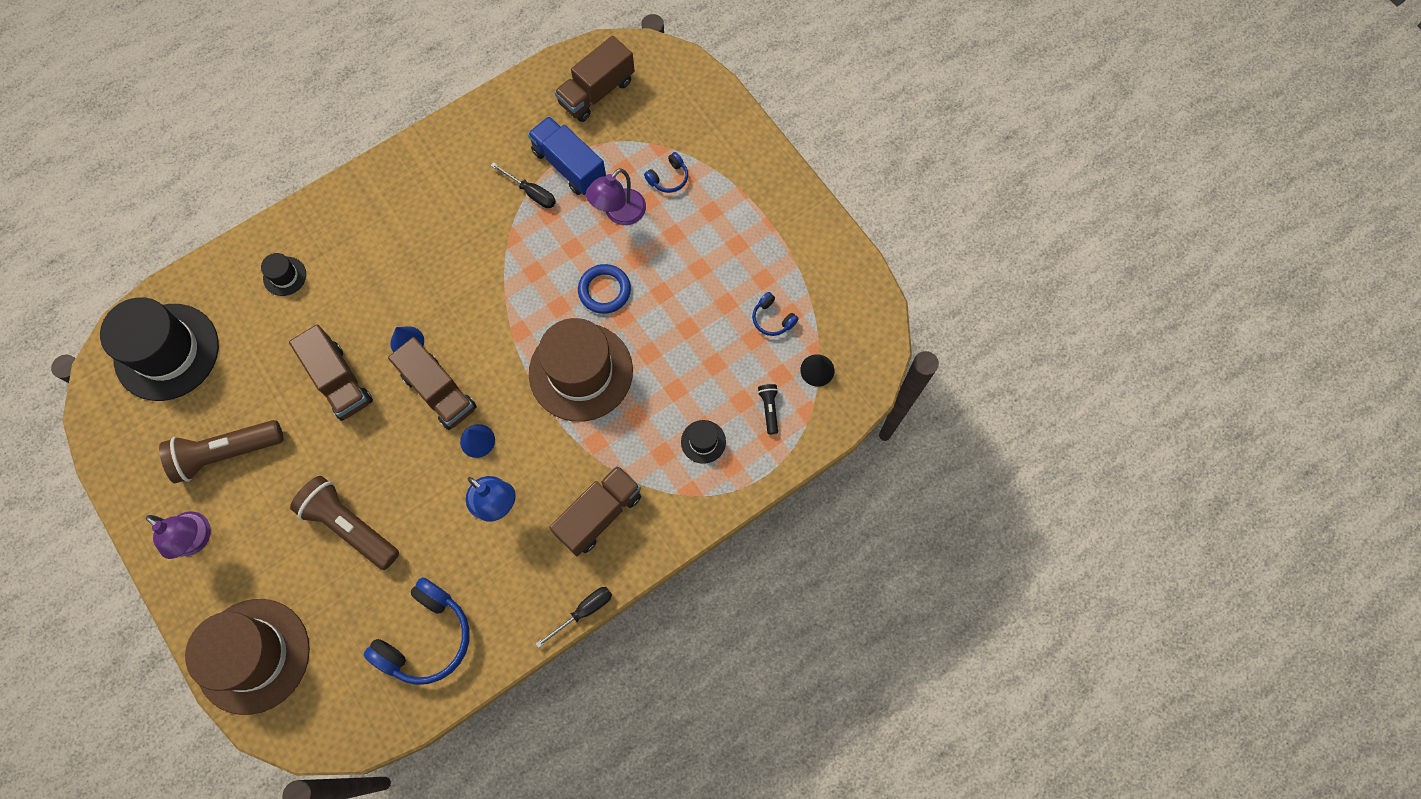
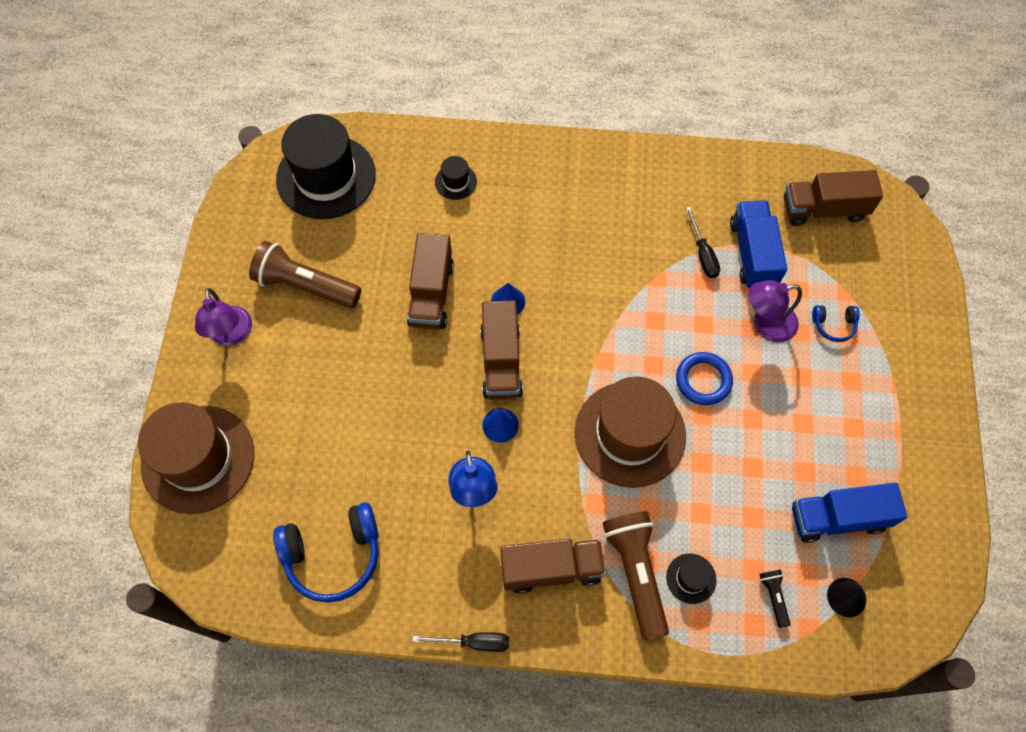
camera: 40 degrees right, 5 degrees down
(350, 526) = (348, 415): brown flashlight -> brown flashlight (635, 573)
(769, 409) = (773, 597): black flashlight -> black flashlight turned 45 degrees counterclockwise
(772, 319) = (838, 518): blue headphones -> blue truck

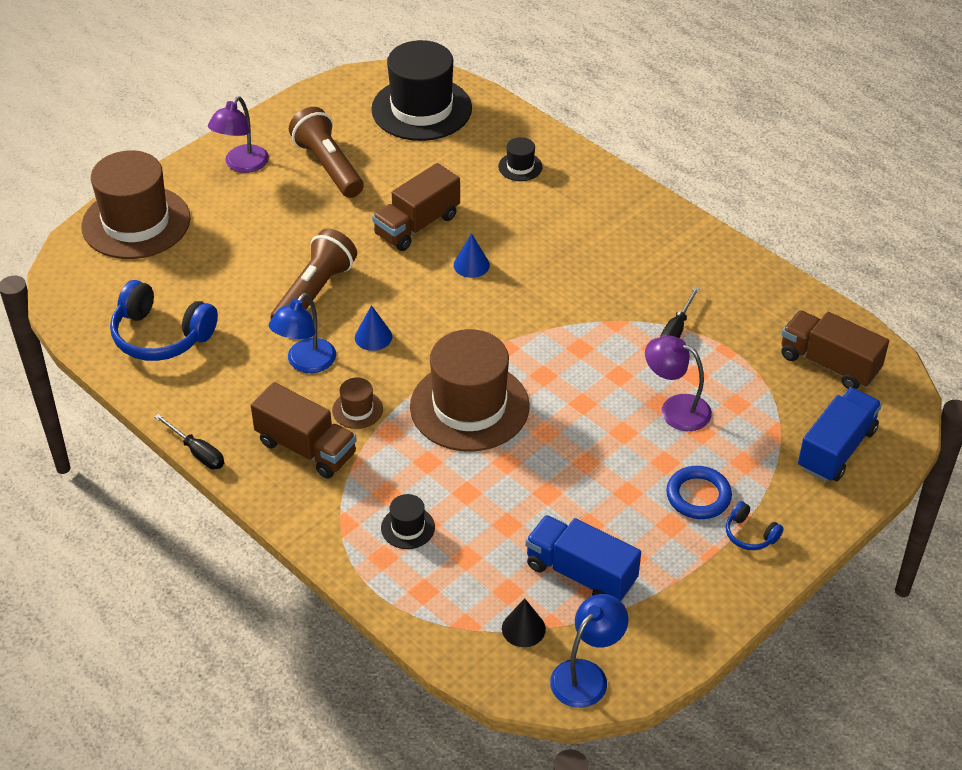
camera: 40 degrees right, 20 degrees down
(501, 361) = (421, 298): brown truck -> none
(554, 502) = (357, 410): none -> brown hat
(635, 573) = (367, 494): brown flashlight -> brown flashlight (314, 293)
(703, 380) = (574, 411): blue ring -> blue ring (698, 496)
(752, 254) = (722, 355): blue truck -> blue truck (836, 449)
(773, 597) = (461, 585): black flashlight -> none
(833, 325) = (739, 446): blue headphones -> blue headphones (750, 534)
(919, 599) = (586, 675): none -> blue lamp

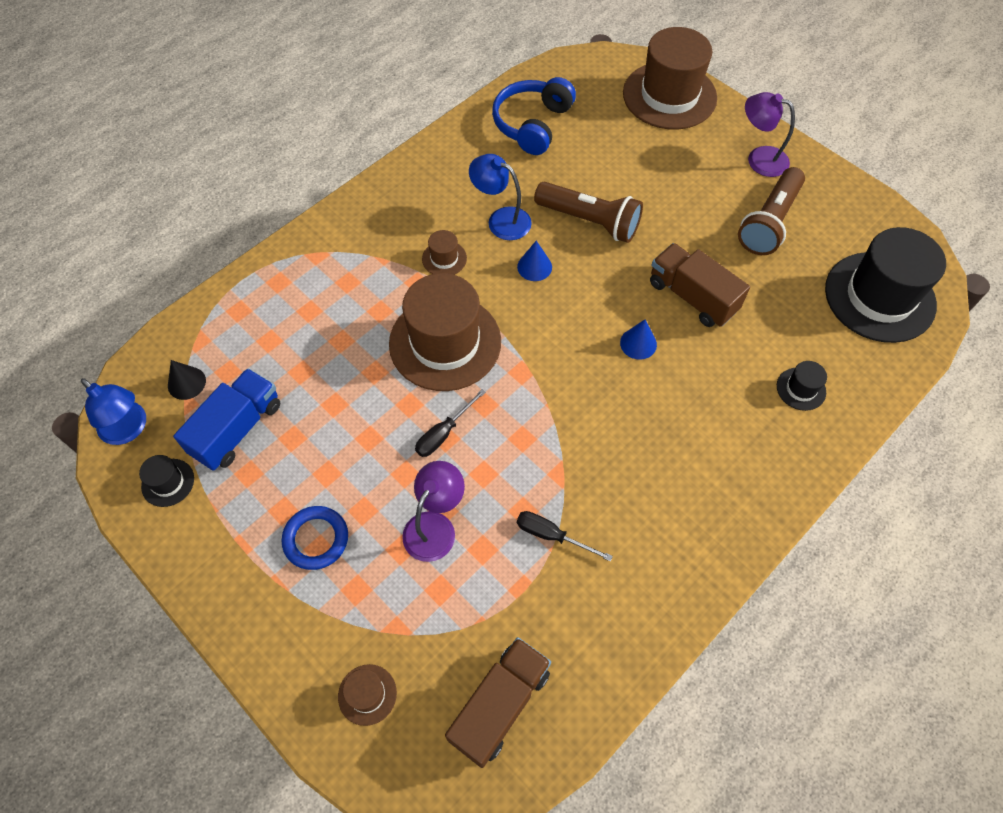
camera: 90 degrees right, 15 degrees up
(197, 452) = (402, 157): black screwdriver -> black screwdriver (443, 433)
(306, 448) = (402, 225): brown truck -> none
(328, 166) = (769, 222): brown flashlight -> brown flashlight turned 150 degrees clockwise
(408, 527) = (307, 298): black hat -> black hat (168, 482)
(750, 534) = (261, 585): blue headphones -> none
(836, 449) = (367, 694): blue truck -> brown hat

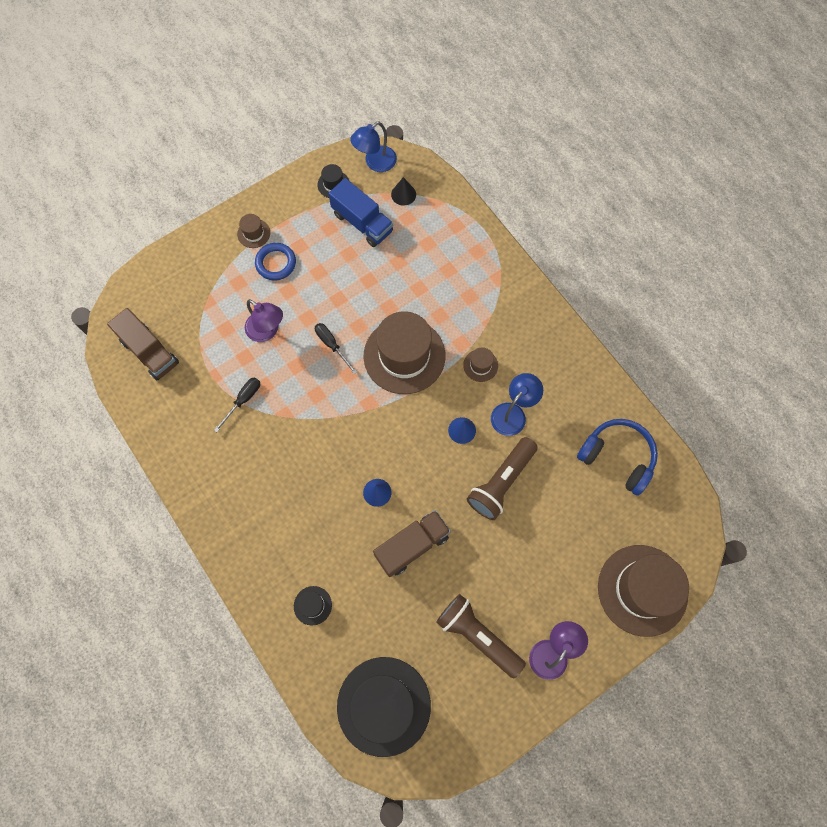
camera: 100 degrees right, 10 degrees up
(367, 694) = (176, 283): brown hat -> brown hat (253, 233)

